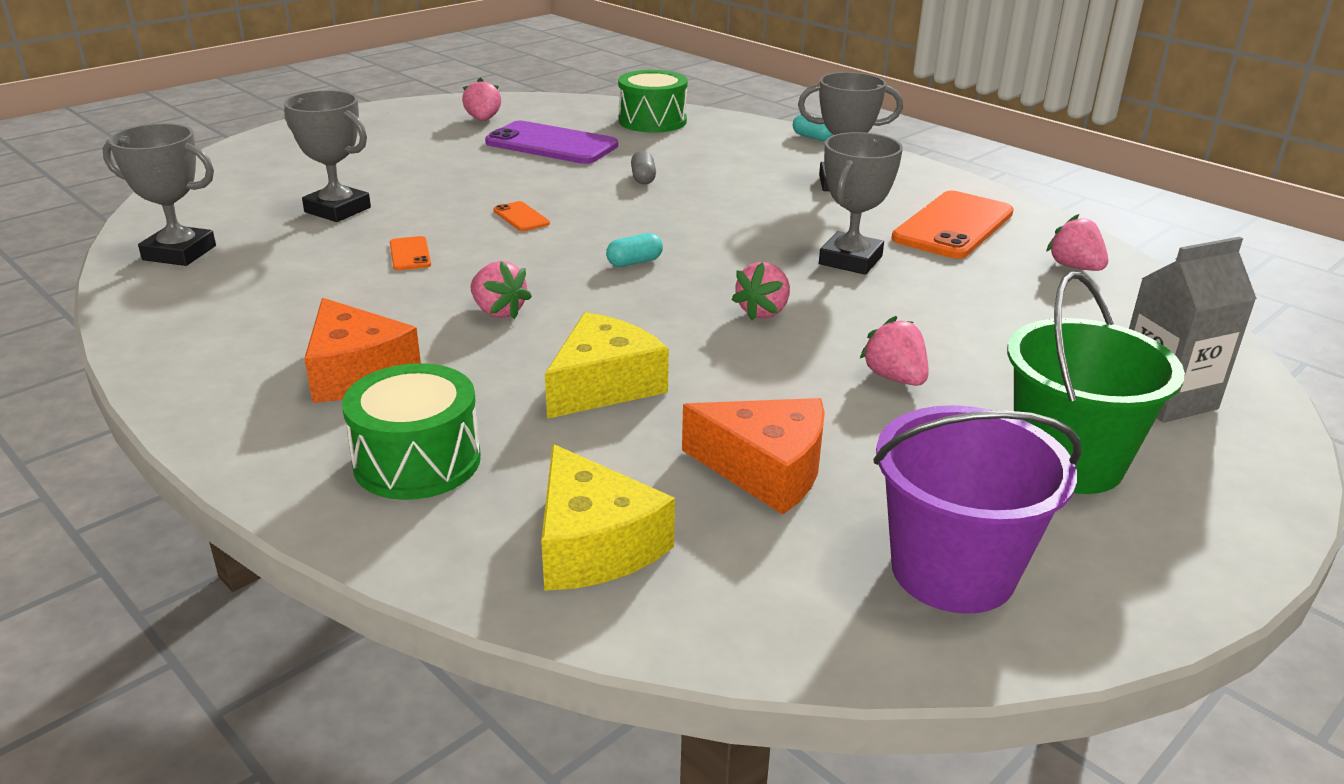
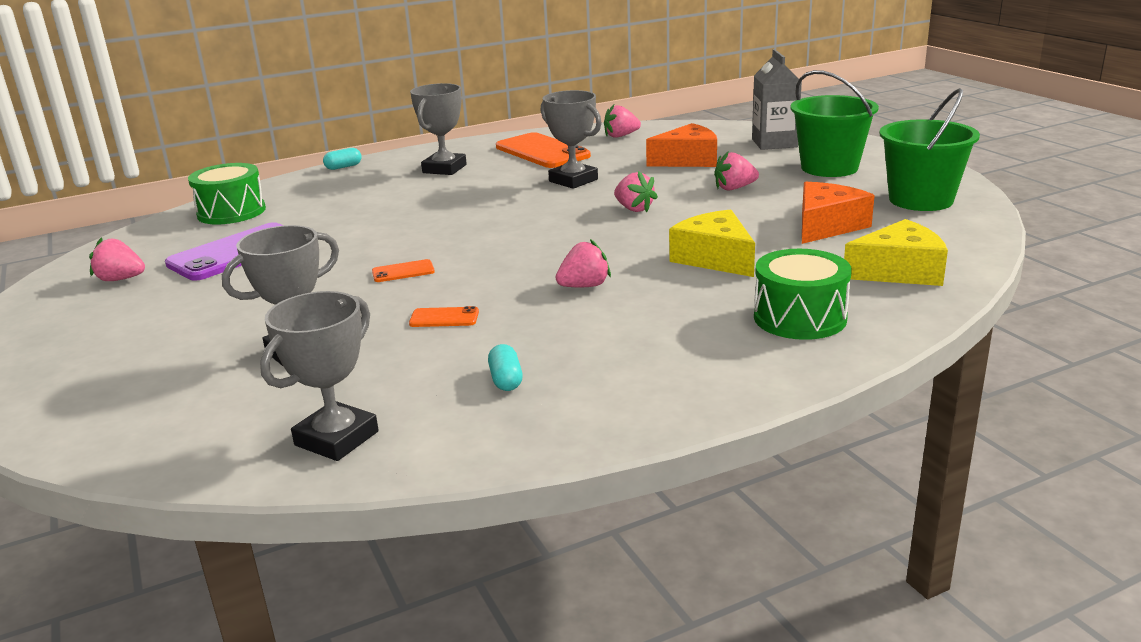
camera: 70 degrees left, 5 degrees down
(356, 372) = (661, 339): orange cheese -> orange cheese (687, 160)
(634, 262) = (529, 238): turquoise capsule -> turquoise capsule (506, 380)
(643, 178) = (364, 224): grey capsule -> none
(952, 571) = (920, 200): purple bucket -> green bucket

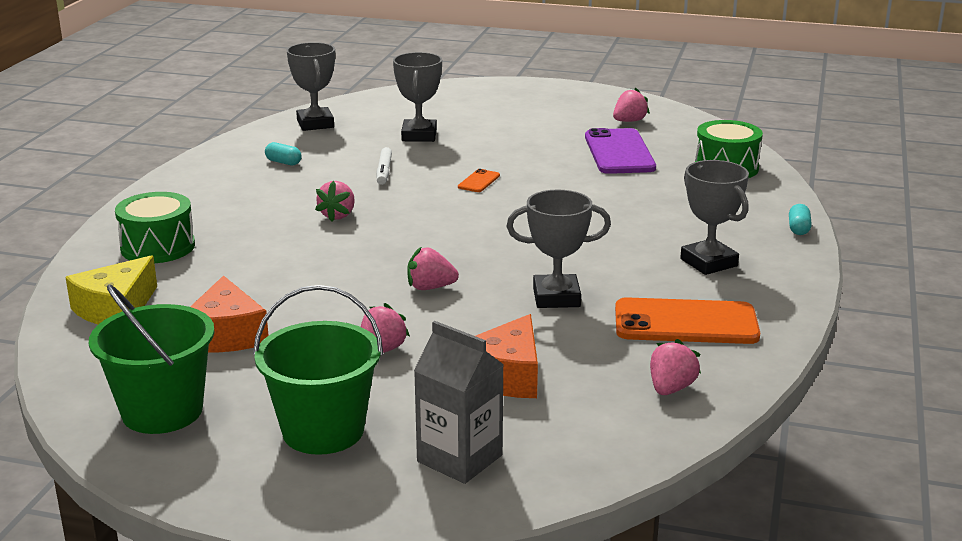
camera: 130 degrees right, 0 degrees up
(444, 318) = (384, 171): orange phone -> white marker
(715, 258) = (279, 267): yellow cheese -> none

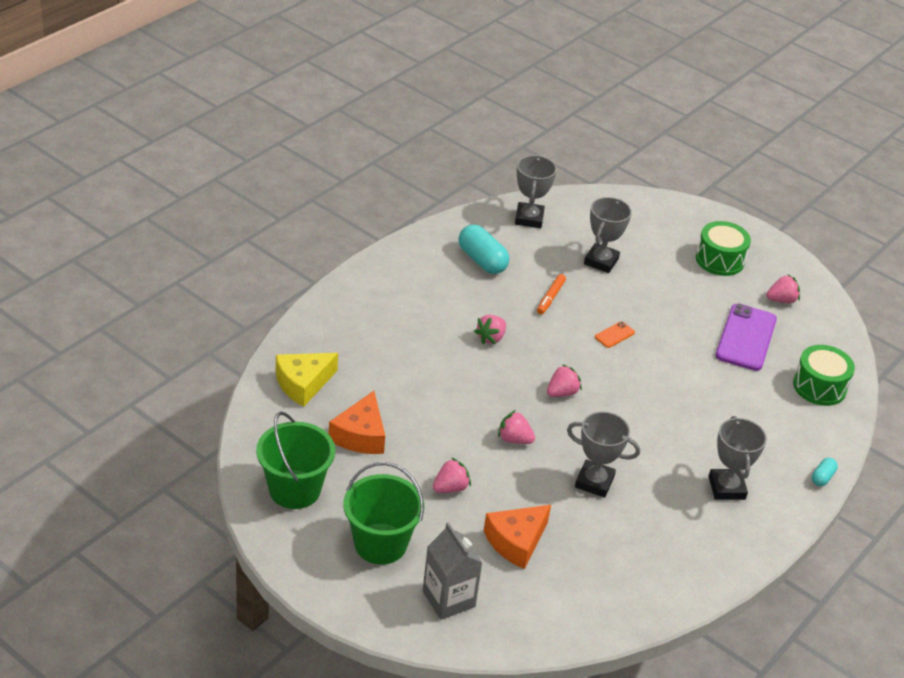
camera: 20 degrees right, 15 degrees up
(158, 247) = (353, 329): green drum -> green drum (720, 260)
(283, 162) = (482, 260): turquoise capsule -> turquoise capsule, size x1.98
(384, 171) = (550, 298): white marker -> orange marker
(671, 388) = (615, 595): pink strawberry -> pink strawberry (562, 393)
(686, 323) = (667, 541): orange phone -> none

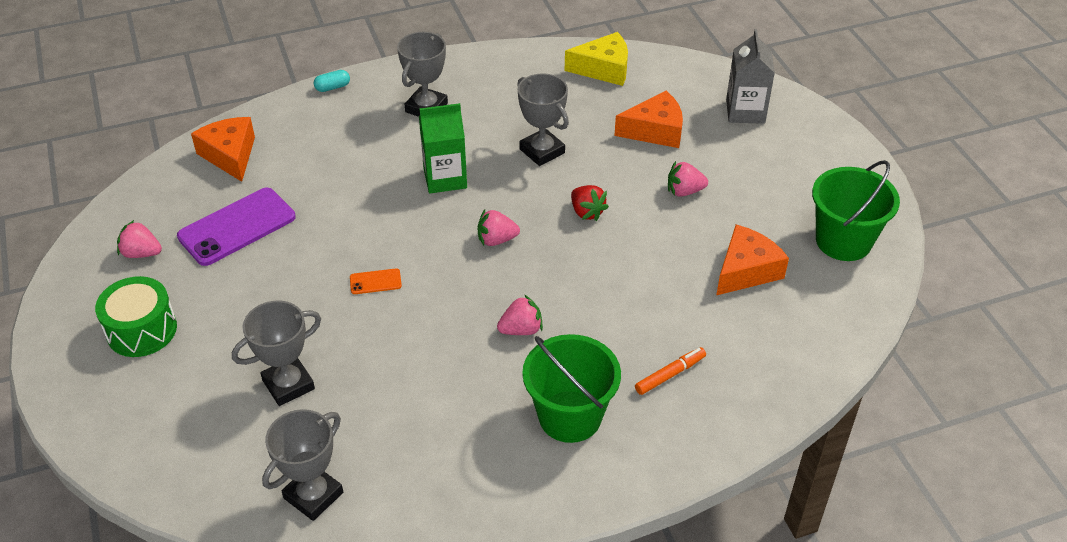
camera: 145 degrees left, 5 degrees up
(303, 384) = (782, 352): yellow cheese -> yellow cheese (603, 69)
(380, 544) = (781, 168): green bucket -> green bucket (570, 416)
(482, 260) = (441, 446): turquoise capsule -> none
(514, 439) = (587, 212): pink strawberry -> red strawberry
(550, 298) = (403, 356): orange marker -> orange marker (670, 375)
(646, 428) = (445, 178): none -> green carton
(819, 386) = (230, 155): green drum -> orange cheese

